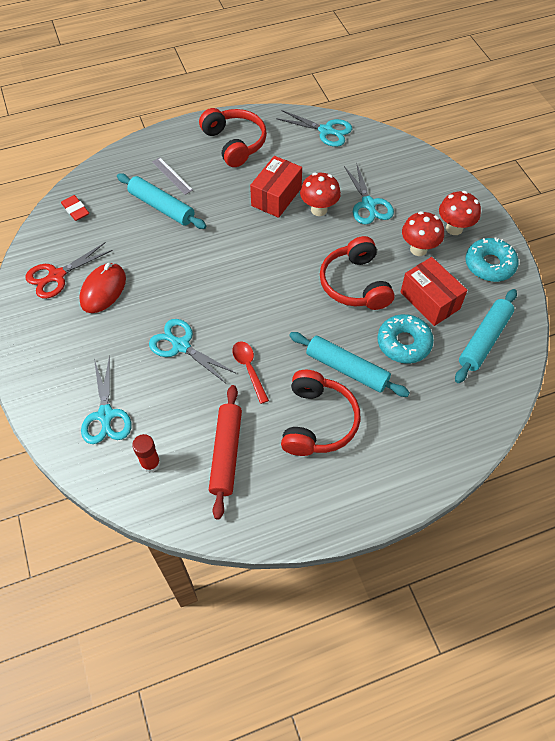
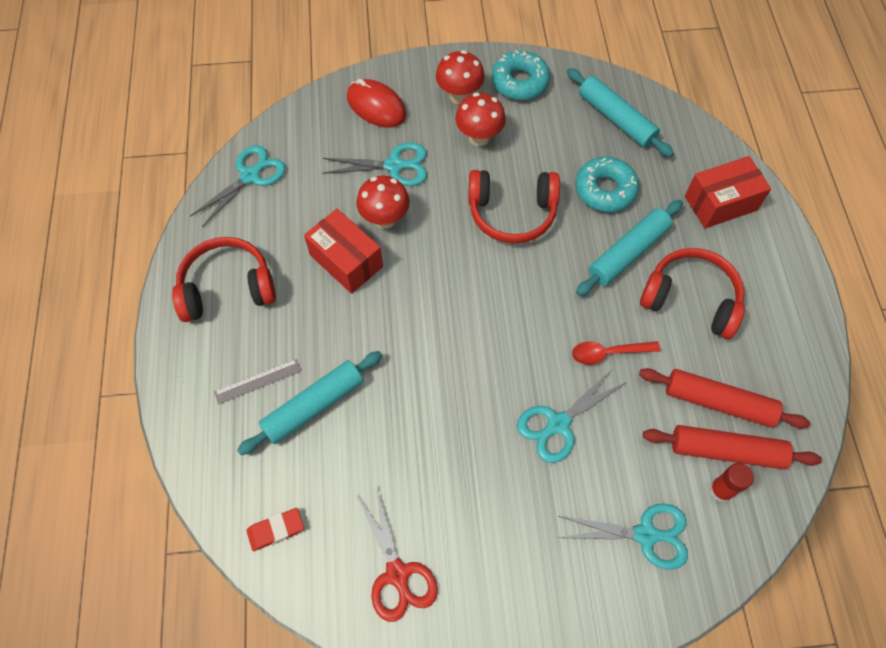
camera: 75 degrees left, 5 degrees up
(103, 290) = (442, 509): red mouse -> red mouse (376, 106)
(184, 464) = (726, 451): none -> red rolling pin
(430, 300) = (554, 149): red box -> red box (720, 203)

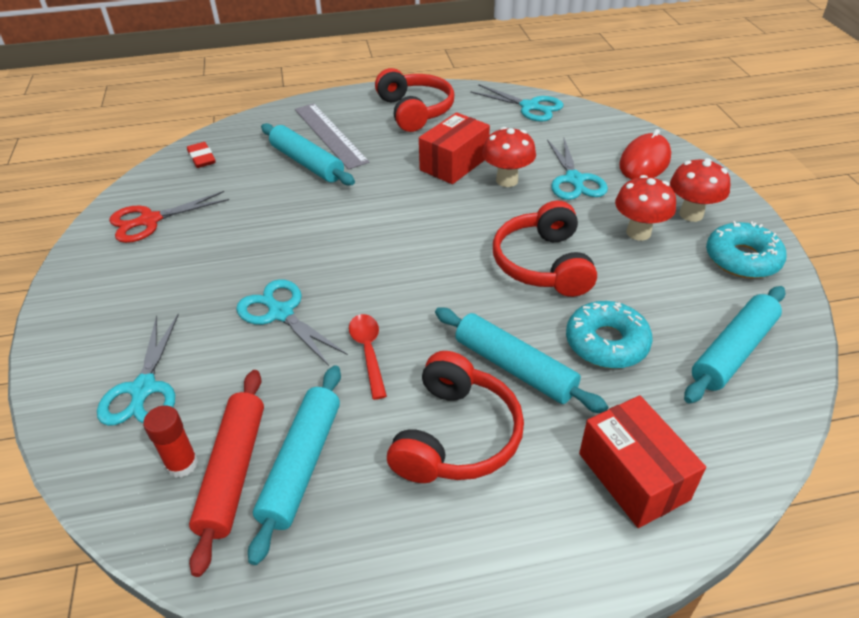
camera: 85 degrees right, 20 degrees down
(258, 381) = (330, 135): grey ruler -> grey ruler, size x1.81
(718, 402) = (302, 464): red rolling pin -> turquoise rolling pin

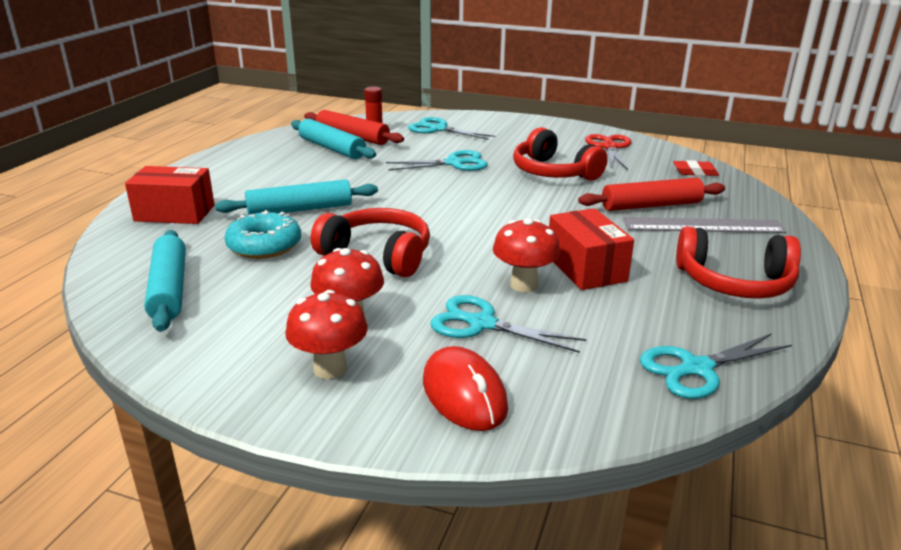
camera: 120 degrees right, 15 degrees down
(307, 163) = (651, 205): turquoise rolling pin -> red rolling pin
(368, 352) = (383, 176): red spoon -> none
(456, 435) = (285, 181): red headphones -> red headphones (553, 172)
(742, 259) = (229, 358): turquoise donut -> none

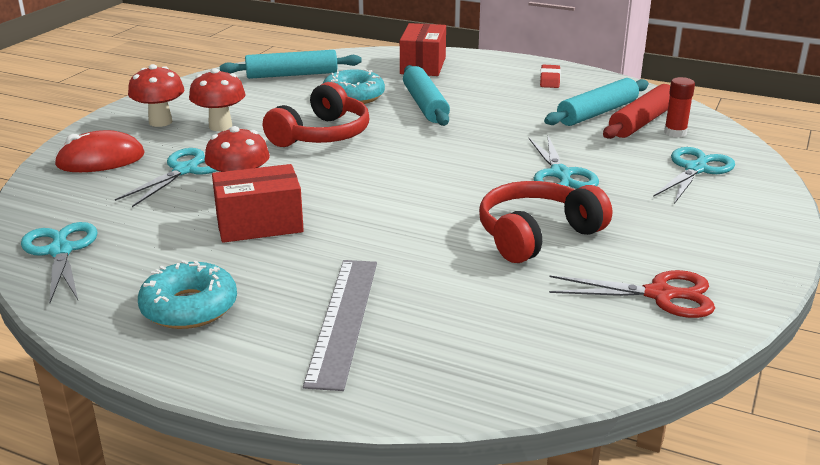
camera: 95 degrees right, 0 degrees up
(651, 205) = (415, 291): red rolling pin -> none
(695, 172) = (552, 359): red eraser -> red eraser (549, 80)
(734, 282) = (189, 307): red headphones -> turquoise donut

